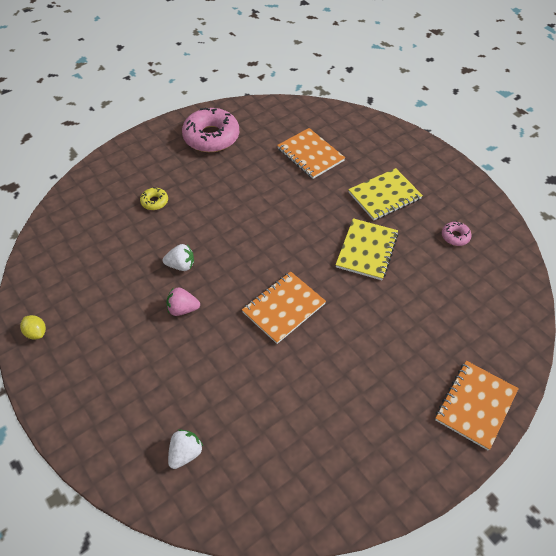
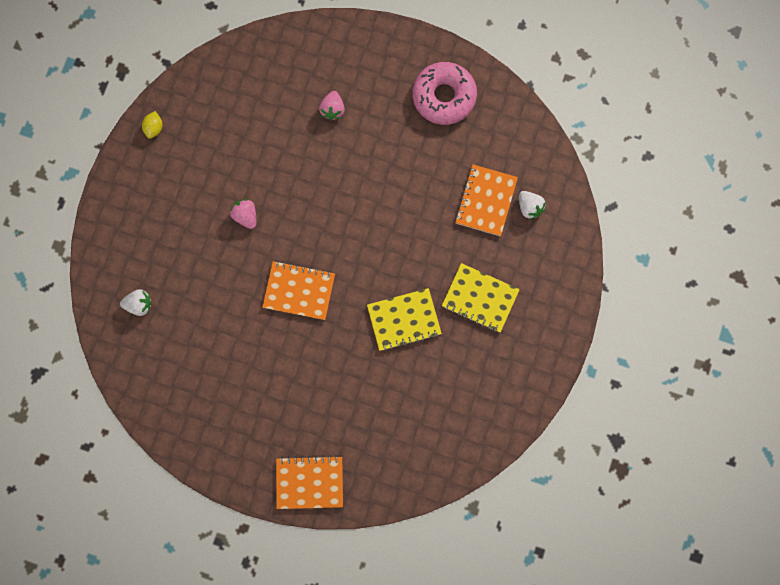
camera: 55 degrees right, 25 degrees up
(154, 202) = (332, 110): yellow donut -> pink strawberry
(181, 265) = (284, 183): white strawberry -> white strawberry (529, 207)
(455, 236) = (473, 385): pink donut -> none

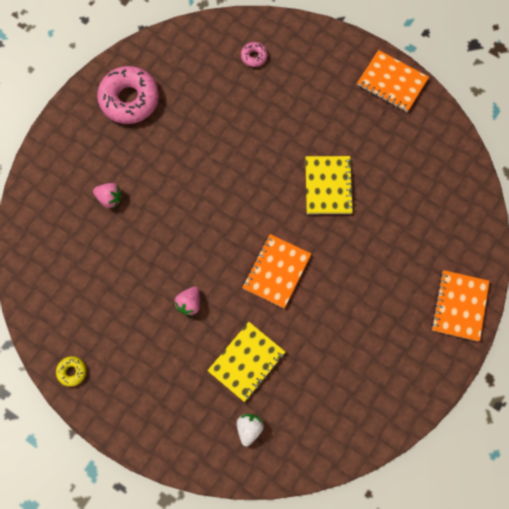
camera: 75 degrees left, 5 degrees down
(154, 128) = (72, 371): yellow lemon -> yellow donut
(246, 216) = (189, 303): pink strawberry -> pink strawberry turned 45 degrees counterclockwise
(480, 298) = (325, 117): yellow notebook -> yellow notebook (246, 362)
(485, 201) = (237, 90): orange notebook -> orange notebook (392, 82)
(529, 207) = (254, 56): white strawberry -> pink donut

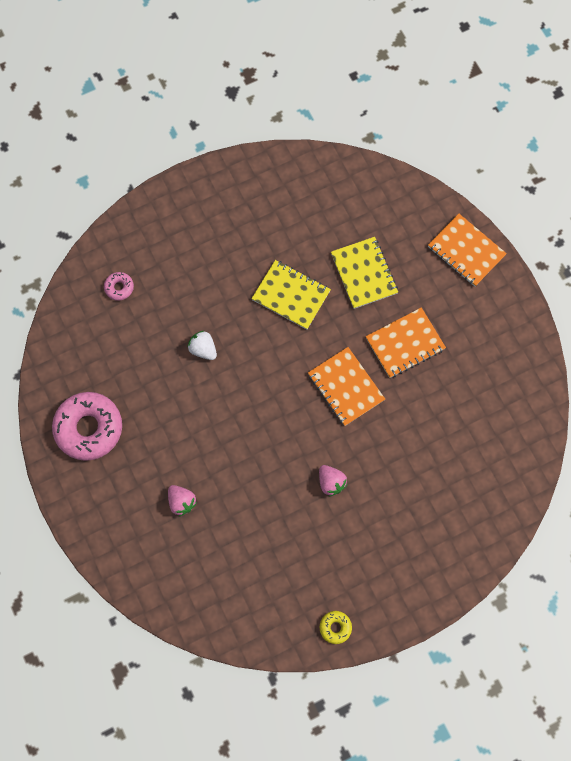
camera: 60 degrees left, 0 degrees up
(109, 198) = (182, 501): pink strawberry -> pink strawberry turned 90 degrees clockwise
(246, 362) = (415, 460): yellow notebook -> yellow notebook (364, 273)
(249, 428) = (476, 492): white strawberry -> white strawberry (203, 349)
(392, 82) = (224, 182): orange notebook -> orange notebook (405, 344)

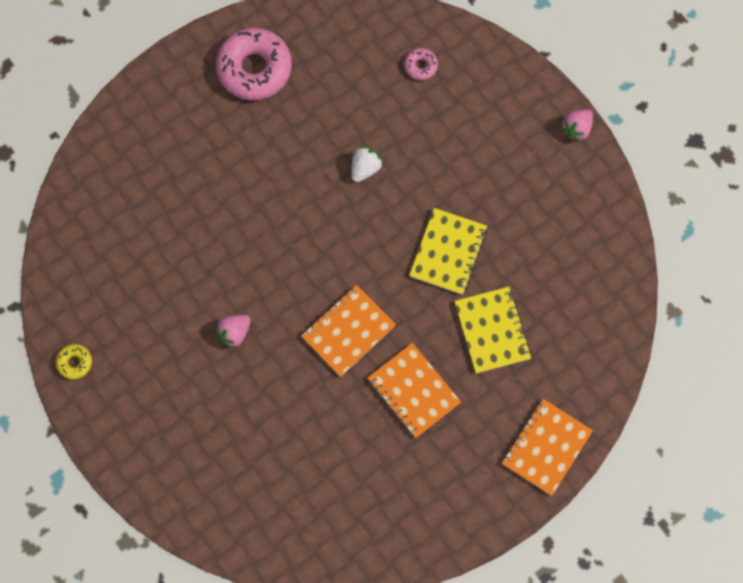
camera: 80 degrees right, 0 degrees up
(182, 501) = (188, 178): pink strawberry -> pink strawberry (576, 129)
(364, 273) = (492, 331): yellow notebook -> yellow notebook turned 75 degrees counterclockwise

